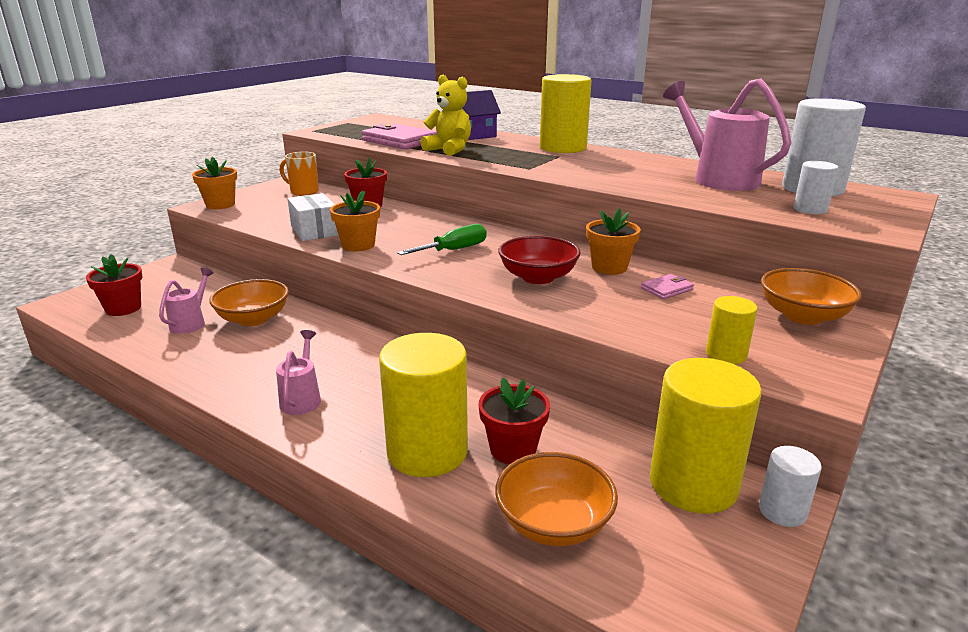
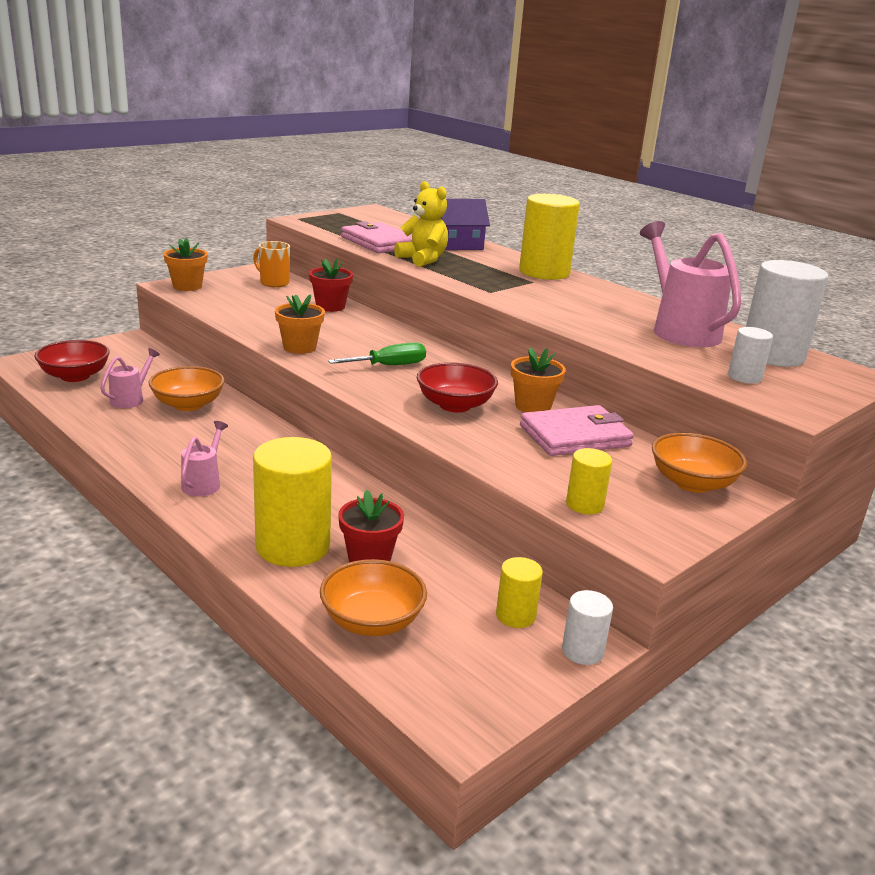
camera: 10 degrees right, 0 degrees up
(123, 308) = (75, 376): red flower pot -> red bowl
(314, 231) = (265, 326): white box -> none
(667, 289) = (575, 436): pink wallet -> pink wallet, size x2.16
(693, 484) = (515, 615): yellow cylinder -> yellow cylinder, size x0.50

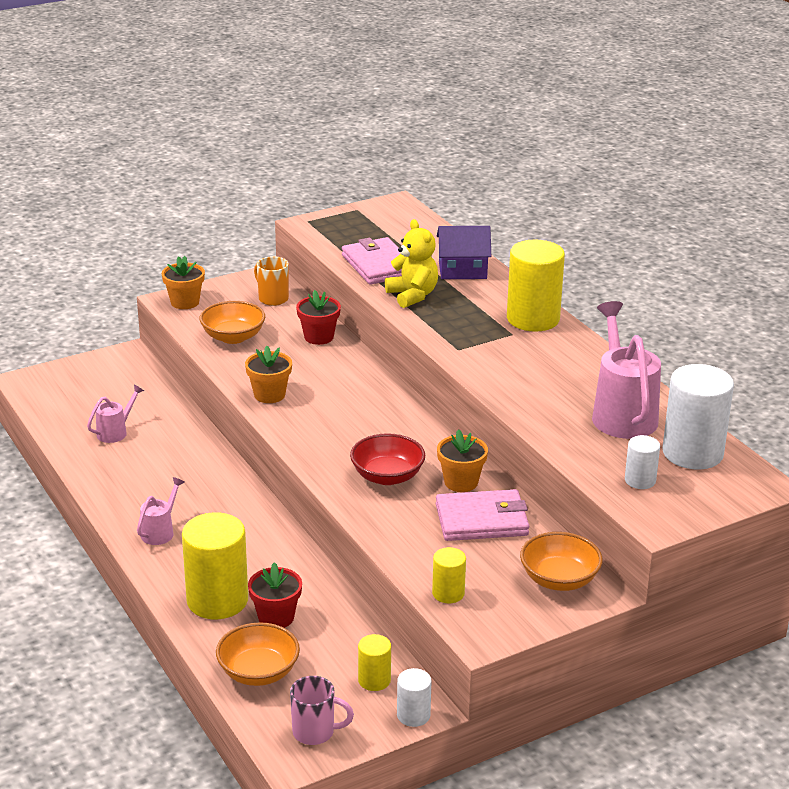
camera: 15 degrees right, 5 degrees up
(75, 376) = (70, 400): red bowl -> none
(188, 404) = (166, 441): orange bowl -> orange bowl (233, 337)
(389, 366) = (346, 423): green screwdriver -> none
(474, 686) = (315, 732): none -> pink mug

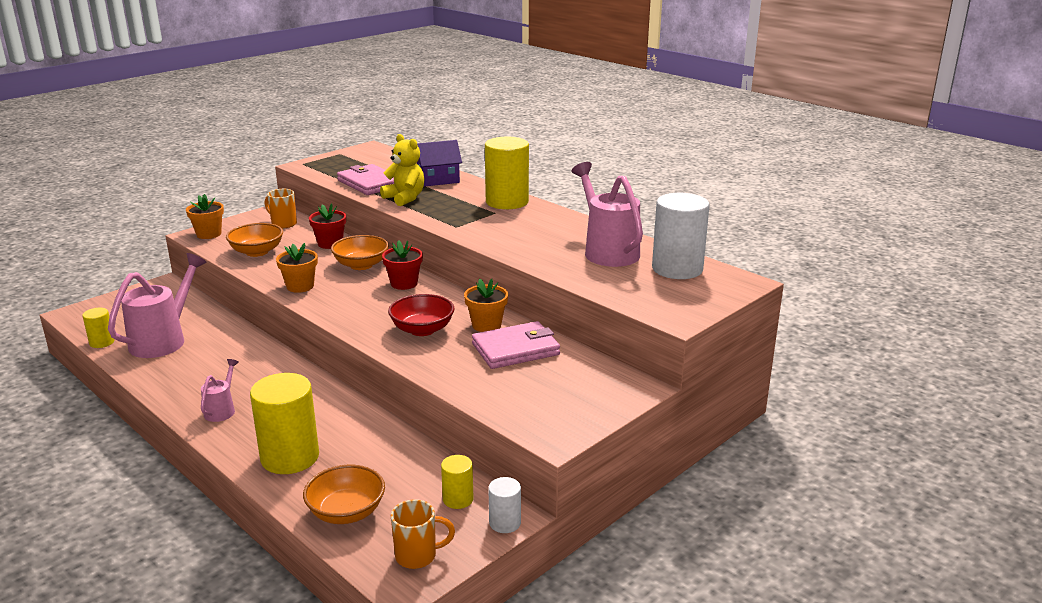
camera: 15 degrees left, 5 degrees down
(115, 432) = (163, 340): pink watering can -> pink watering can, size x2.00
(276, 617) = (349, 462): red flower pot -> red flower pot (404, 283)
(315, 732) = (418, 556): pink mug -> orange mug
(448, 593) = (510, 408): yellow cylinder -> yellow cylinder (102, 342)
(559, 580) = (601, 383): orange bowl -> orange bowl (361, 265)
(640, 480) = (647, 292): white cylinder -> none

